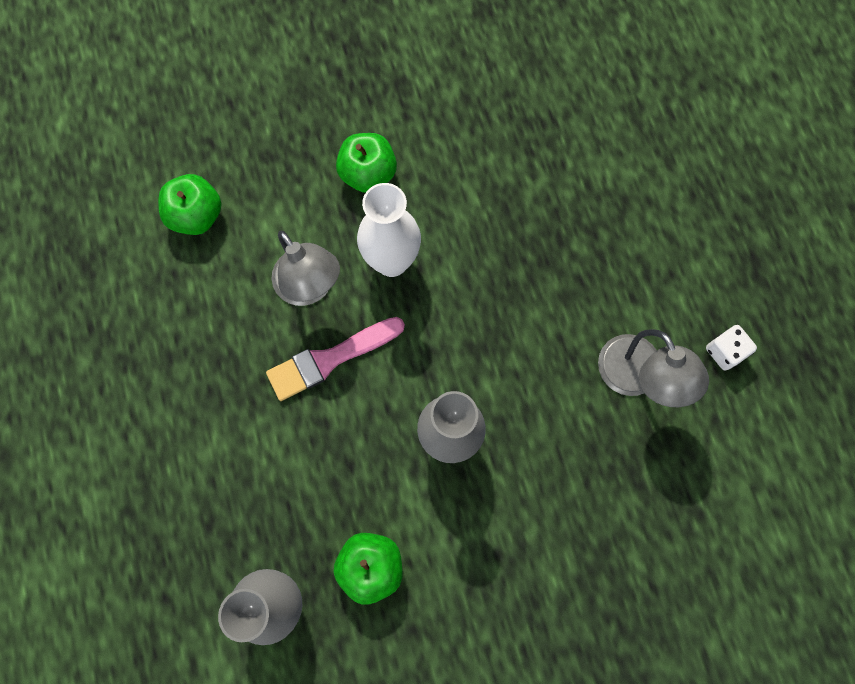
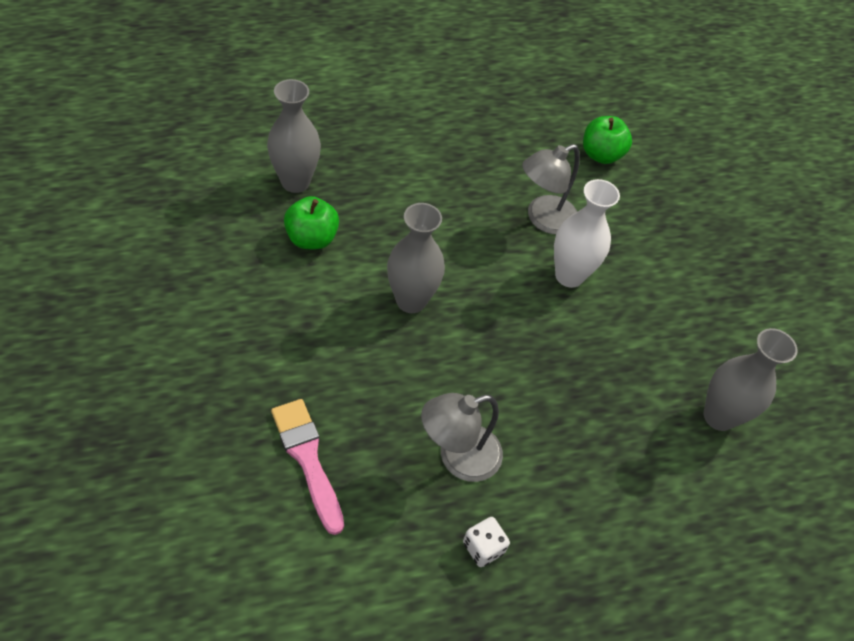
camera: 85 degrees right, 20 degrees down
(330, 359) = (482, 227): pink brush -> pink brush (307, 459)
(368, 174) = (649, 266): green apple -> none
(549, 126) = (719, 416): none -> grey vase

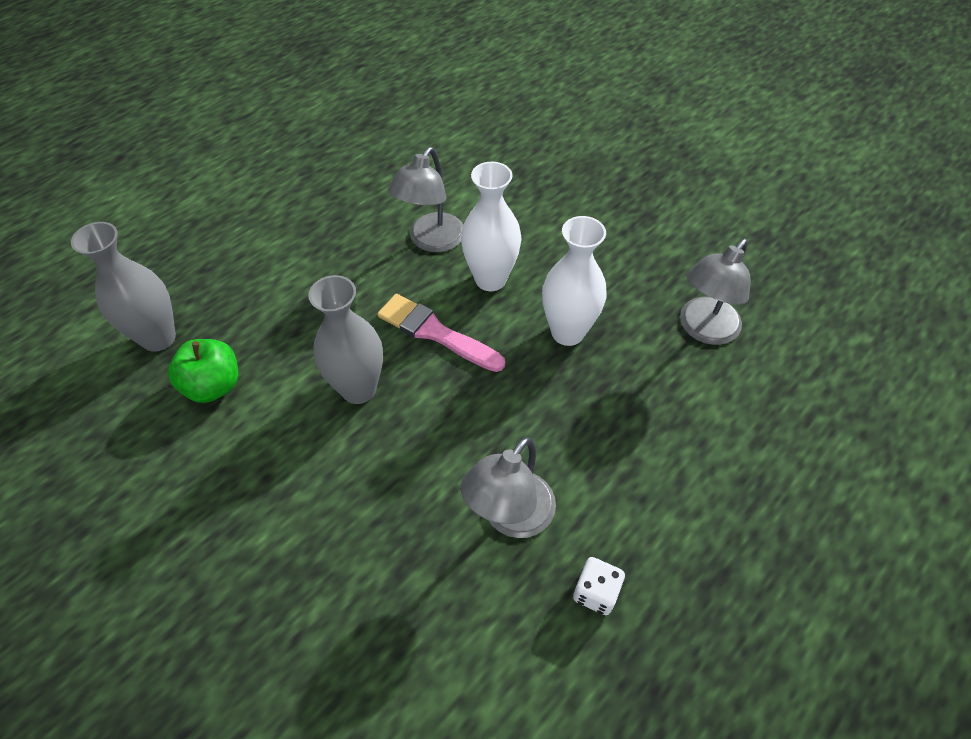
camera: 25 degrees left, 0 degrees up
(307, 459) = (360, 622): pink brush -> pink brush (435, 332)
(601, 155) = (443, 157): green apple -> none
(601, 352) = (567, 332): none -> white vase
(719, 416) = (703, 330): grey vase -> grey lamp

